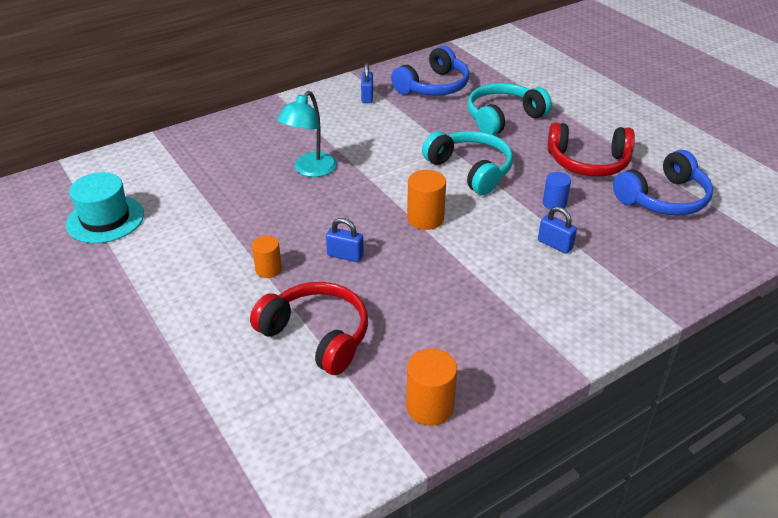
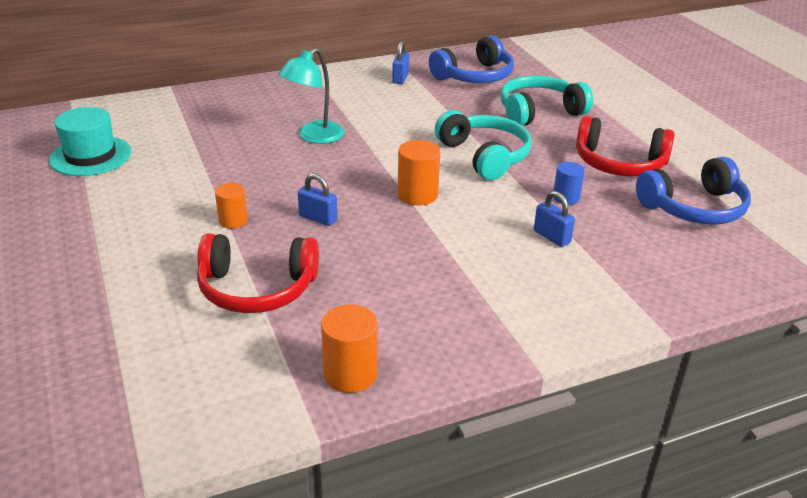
camera: 10 degrees right, 5 degrees down
(316, 335) = (257, 288): red headphones -> red headphones turned 135 degrees clockwise

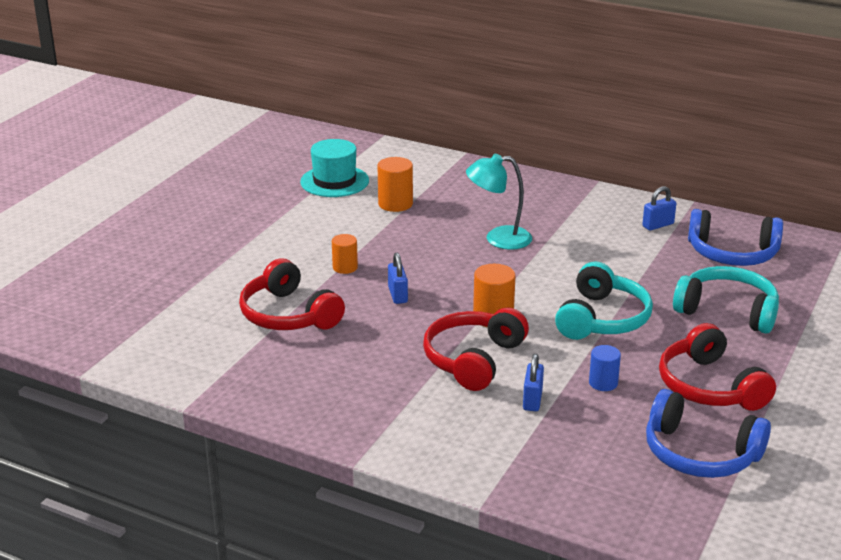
camera: 50 degrees right, 5 degrees down
(350, 374) = (254, 390): orange cylinder -> orange cylinder (395, 204)
(463, 233) = (473, 359): none -> red headphones

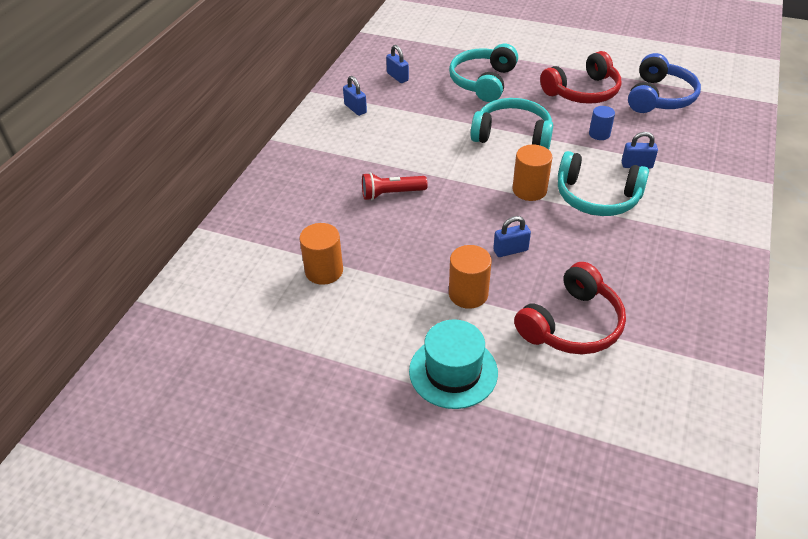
camera: 95 degrees left, 15 degrees up
(334, 181) = (267, 330): turquoise hat -> turquoise hat (453, 371)
(345, 267) = (468, 294): orange cylinder -> orange cylinder, size x1.51
(473, 359) = (597, 197): red headphones -> turquoise headphones
(498, 238) = (391, 194): turquoise lamp -> red flashlight
(732, 253) = (397, 77): blue headphones -> blue padlock

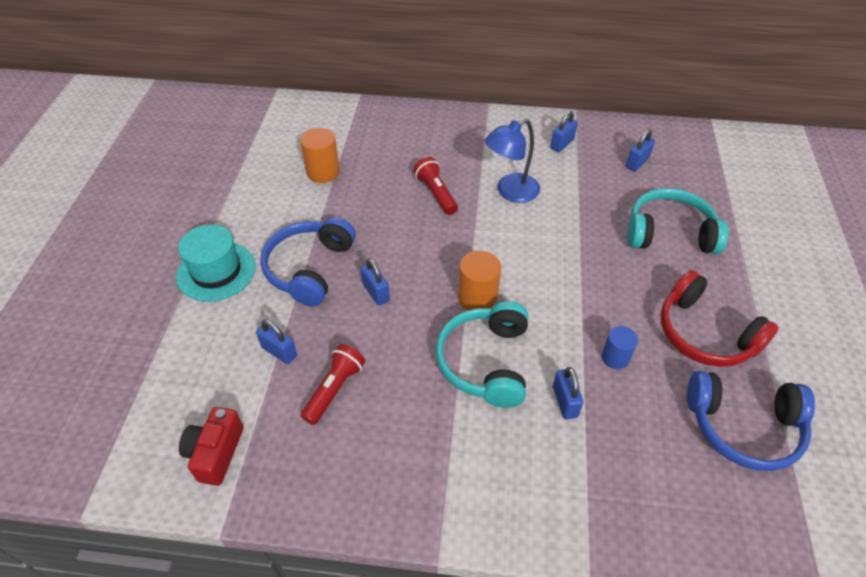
camera: 75 degrees right, 5 degrees up
(407, 149) = (510, 192): none -> blue lamp
(468, 294) = (309, 268): orange cylinder -> blue headphones
(512, 135) = (573, 272): turquoise headphones -> none
(571, 324) = (279, 351): red headphones -> blue padlock
(617, 289) = (334, 389): none -> red flashlight
(683, 376) = (215, 453): none -> red camera

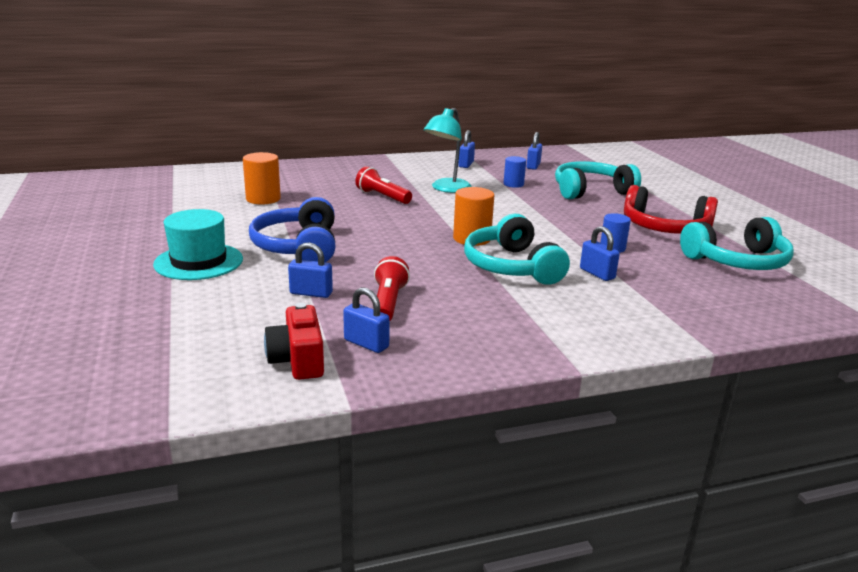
camera: 25 degrees left, 25 degrees down
(376, 292) = (377, 249): blue padlock -> blue padlock (366, 344)
(510, 192) = (446, 189): blue lamp -> turquoise lamp
(589, 198) = (513, 184): none -> blue cylinder
(743, 427) = (737, 261): blue headphones -> turquoise headphones

